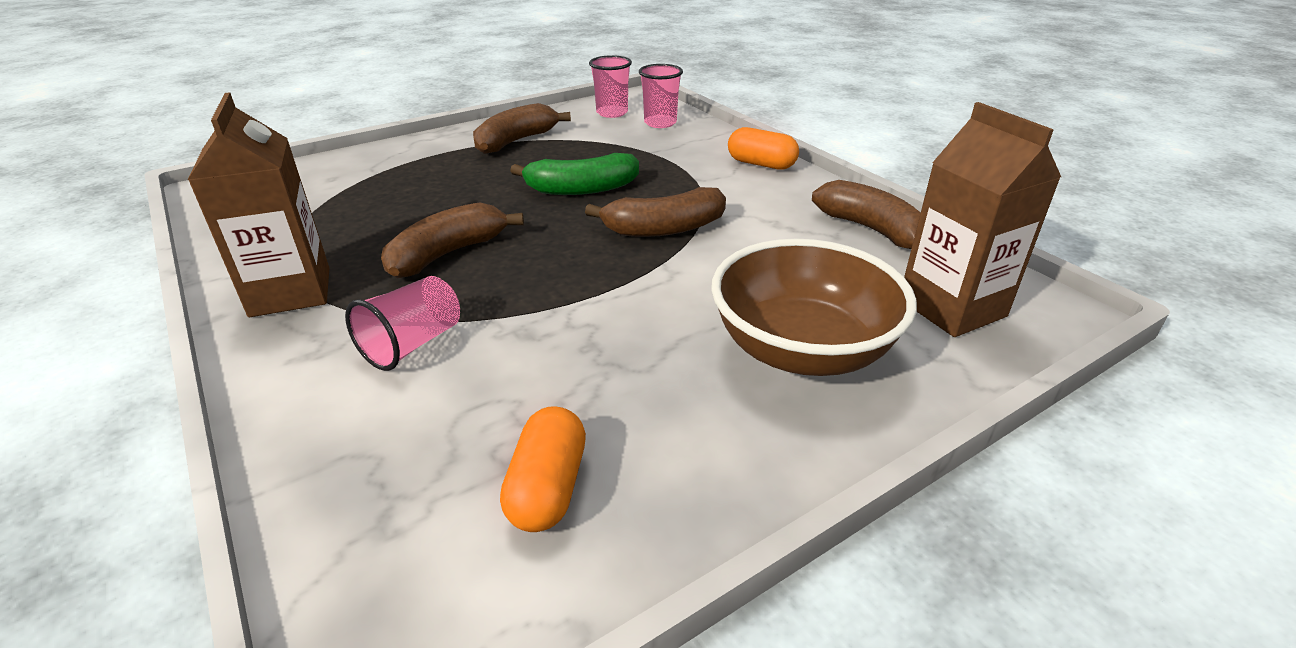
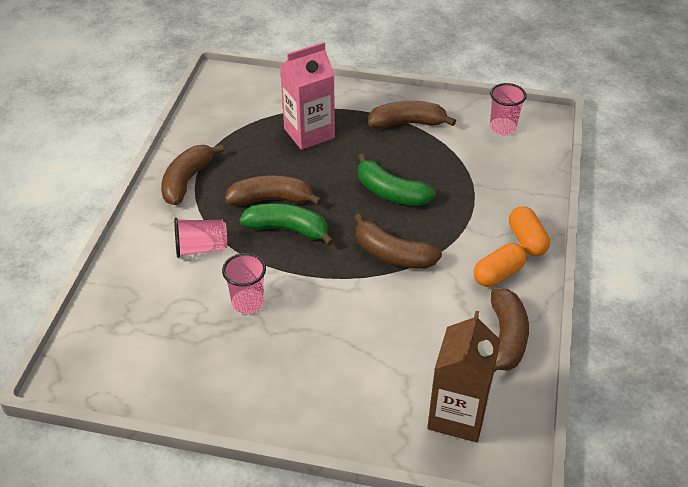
camera: 45 degrees right, 10 degrees up
(290, 292) = (187, 181): brown carton -> brown banana
(413, 186) = (309, 133): none -> pink carton
(511, 268) = (288, 230): none -> green banana
(548, 488) = (173, 355): orange capsule -> orange capsule (498, 274)
(660, 123) = (520, 158): pink cup -> pink cup (248, 303)
(802, 350) = (346, 376): brown bowl -> none

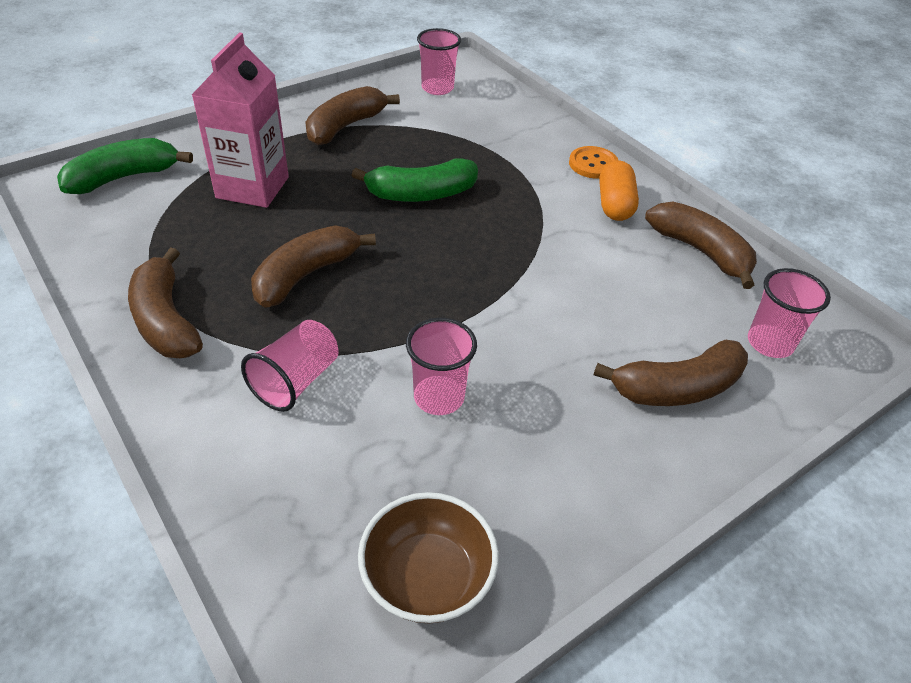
camera: 50 degrees left, 0 degrees up
(142, 368) = (427, 578): none -> brown bowl
(288, 230) = (370, 293): green banana -> green banana (124, 178)
(392, 254) = (507, 246): brown banana -> brown banana (677, 388)
(457, 415) = (770, 343): brown carton -> pink cup
(527, 240) = (593, 164): orange capsule -> orange button

